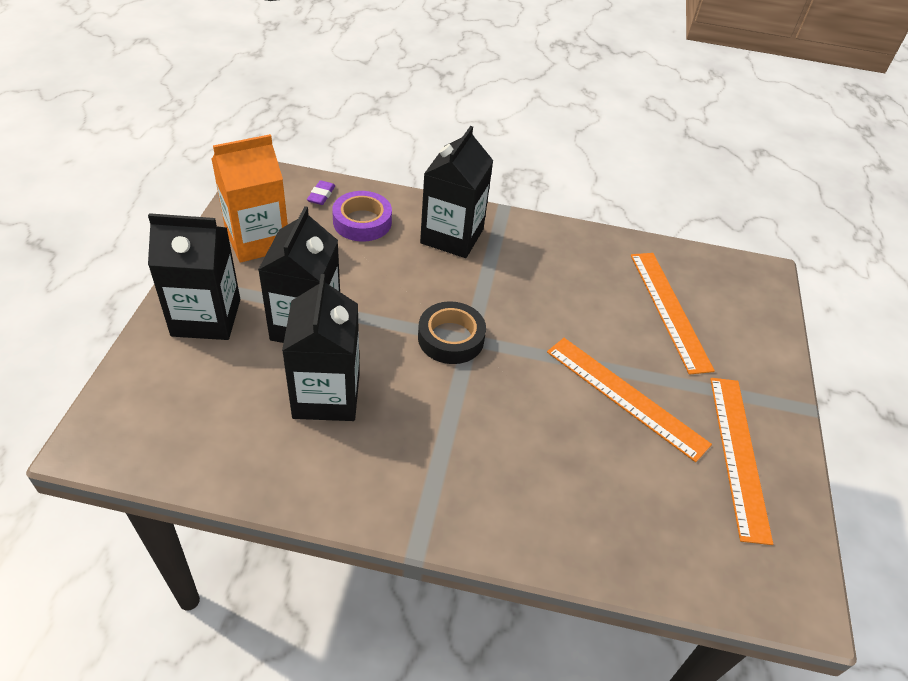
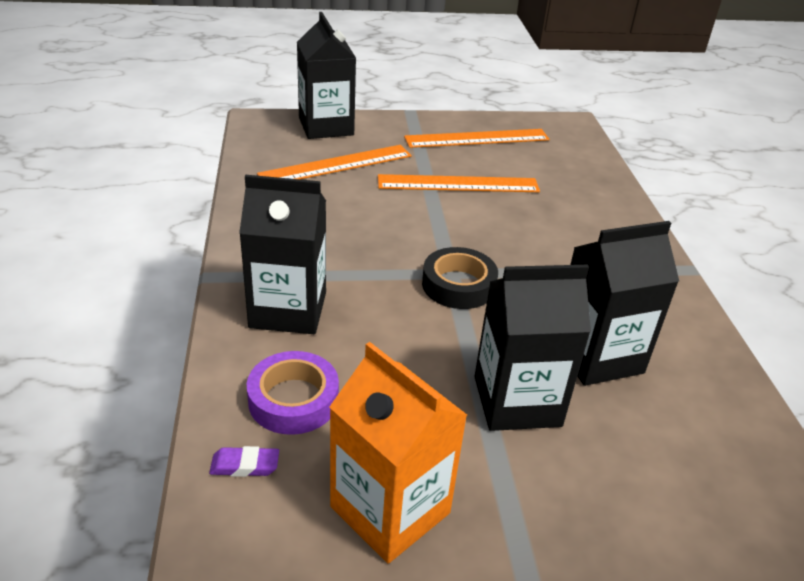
camera: 105 degrees left, 10 degrees down
(206, 317) = (573, 508): black carton -> black carton (326, 126)
(625, 396) = (458, 184): orange ruler -> orange ruler turned 60 degrees clockwise

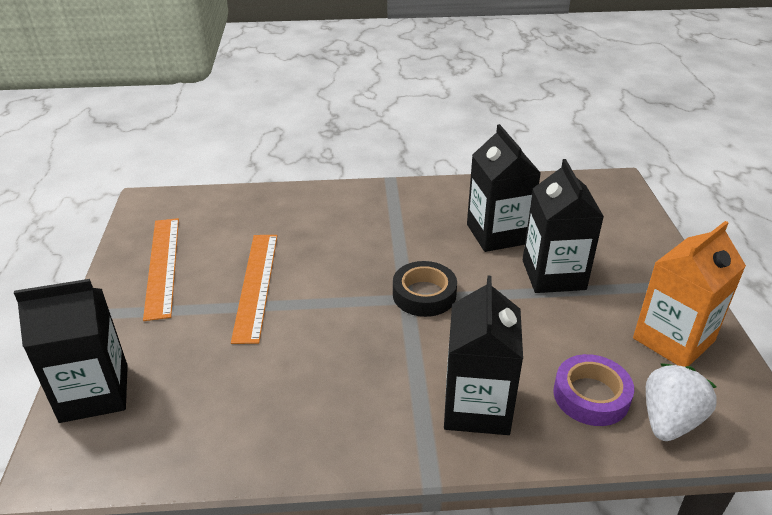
camera: 85 degrees left, 0 degrees up
(245, 465) = (669, 421): purple eraser -> white strawberry
(336, 165) = (200, 380): orange ruler -> none

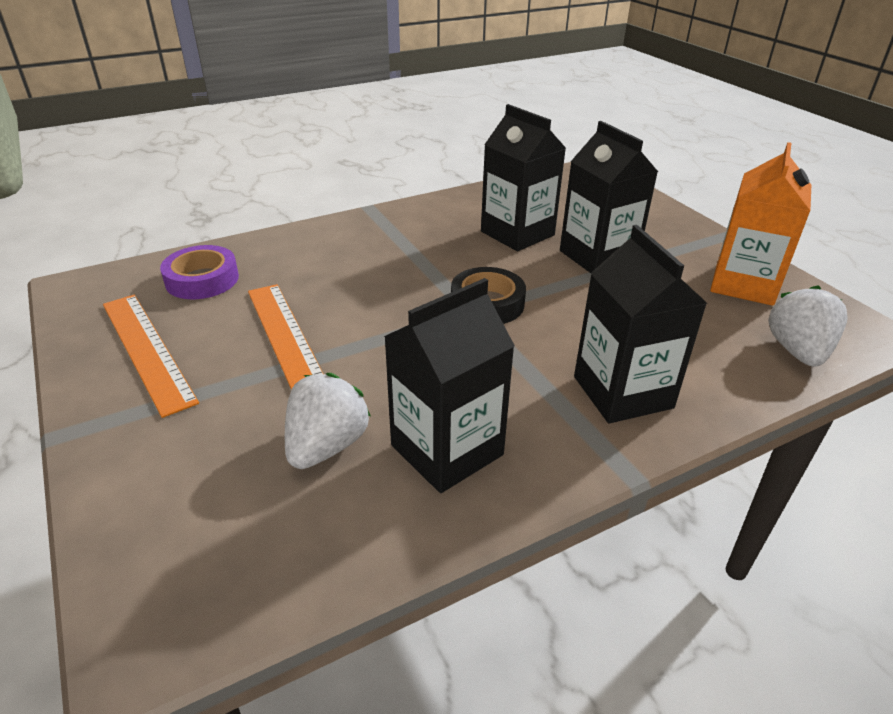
camera: 25 degrees left, 0 degrees up
(94, 393) = (146, 522): black carton -> black carton (447, 450)
(231, 377) = (327, 446): none -> white strawberry
(591, 396) = (716, 350): purple tape -> purple tape (202, 279)

